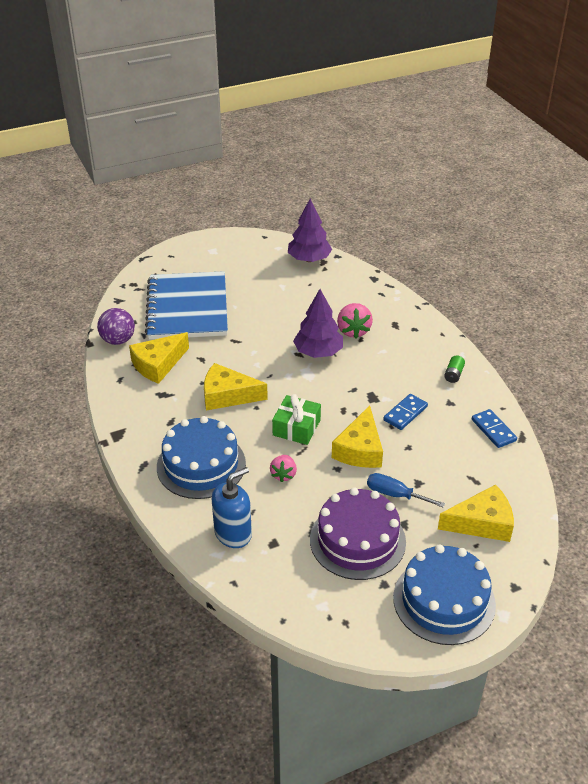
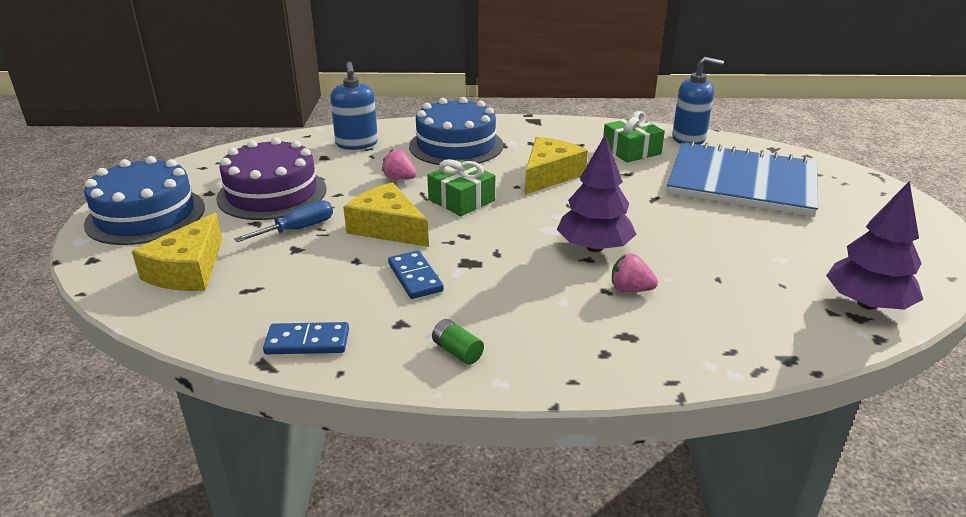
camera: 115 degrees right, 10 degrees down
(118, 340) = (689, 138): purple ball -> blue soap dispenser
(158, 364) = (631, 150): yellow cheese -> green gift
(353, 331) = (630, 289): pink strawberry -> pink strawberry, size x0.65

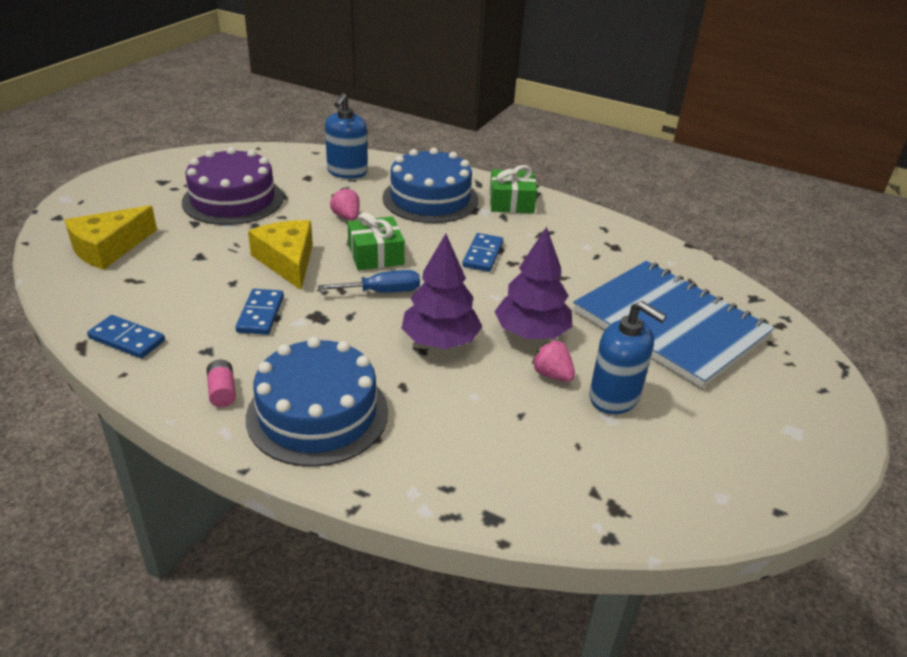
camera: 25 degrees right, 5 degrees up
(146, 215) = (126, 191): blue cake -> blue cake (317, 414)
(298, 229) = (219, 239): blue screwdriver -> blue screwdriver (382, 292)
(457, 351) = (222, 392): green battery -> pink battery
(549, 175) = (482, 255): yellow cheese -> blue domino
(630, 289) = (425, 393): pink strawberry -> pink strawberry (552, 375)
(631, 150) = (593, 253): green gift -> green gift (511, 202)
(689, 138) = (671, 258): blue soap dispenser -> blue soap dispenser (614, 397)
(867, 304) = (642, 499): purple tree -> purple tree (531, 333)

